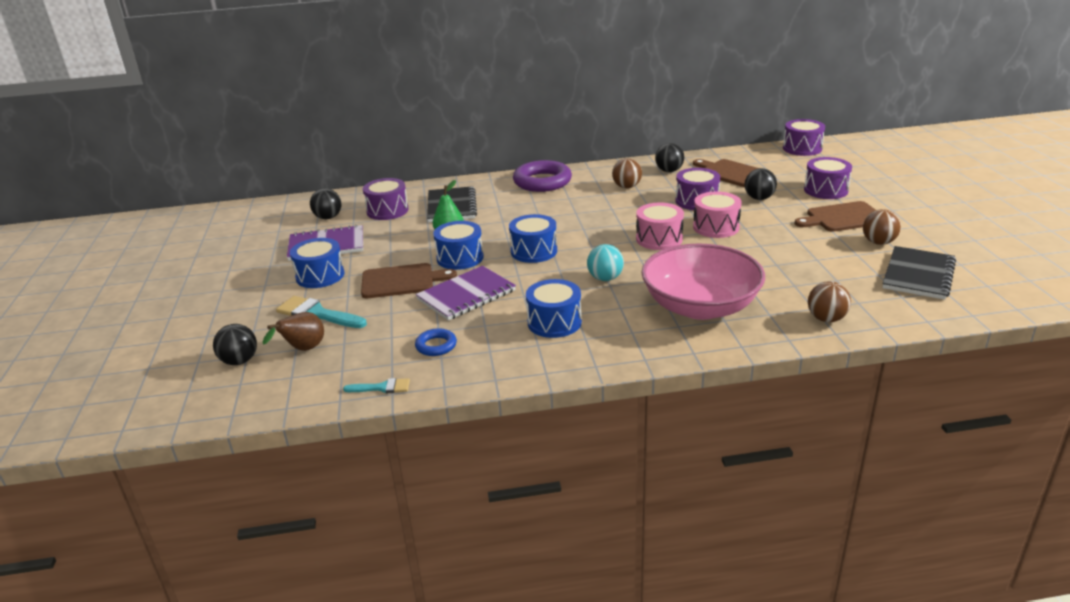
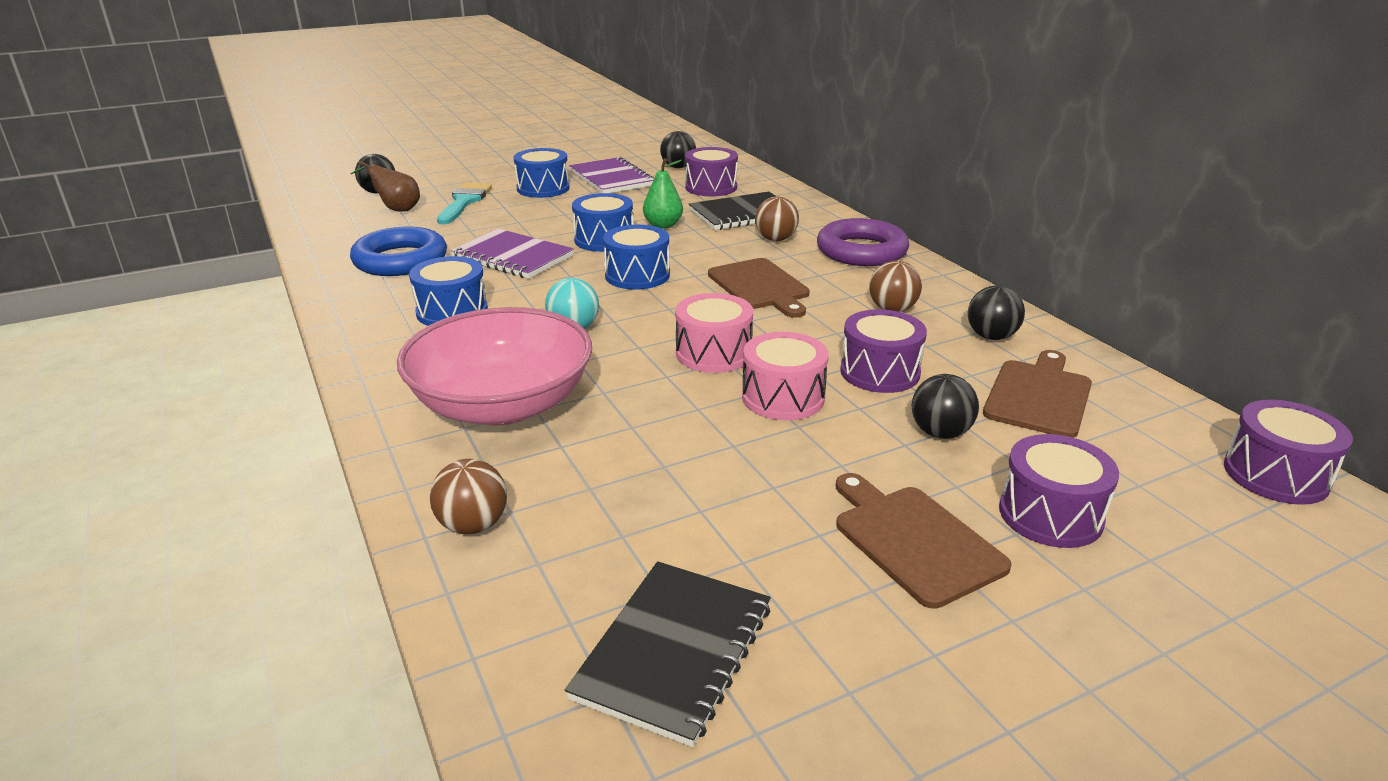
camera: 70 degrees right, 0 degrees up
(382, 387) = (323, 251): turquoise brush -> none
(401, 281) = (540, 222): brown cutting board -> brown cutting board (760, 286)
(436, 346) = (400, 260): blue ring -> blue ring, size x1.99
(878, 242) = (814, 593): brown ball -> brown ball (775, 239)
(918, 275) = (674, 652): black notebook -> black notebook turned 75 degrees counterclockwise

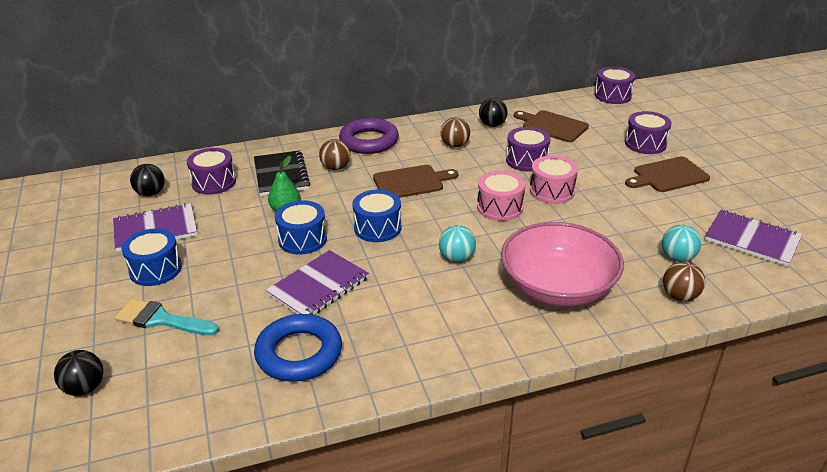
camera: 80 degrees left, 5 degrees up
(396, 209) = (154, 368): brown pear -> none
(452, 311) = (416, 316): blue drum -> none
(592, 531) = (677, 258): none -> turquoise ball
(674, 652) = (752, 240): black notebook -> purple notebook
(940, 433) = (585, 155): black ball -> none

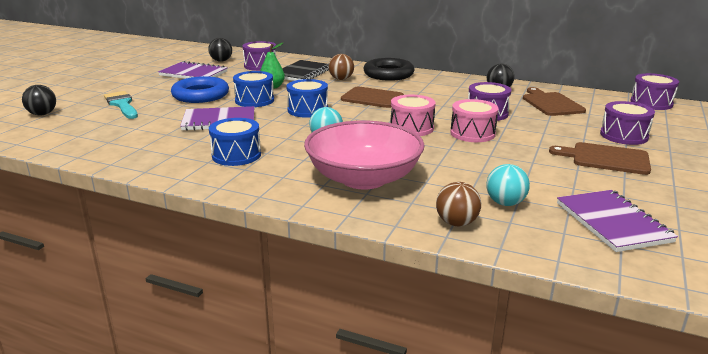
camera: 40 degrees right, 10 degrees down
(155, 269) = (161, 87): blue drum -> blue drum (236, 155)
(299, 353) = (149, 141): blue ring -> blue ring (200, 95)
(369, 141) = (388, 74): purple ring -> black ring
(455, 145) = (446, 91): brown ball -> none

